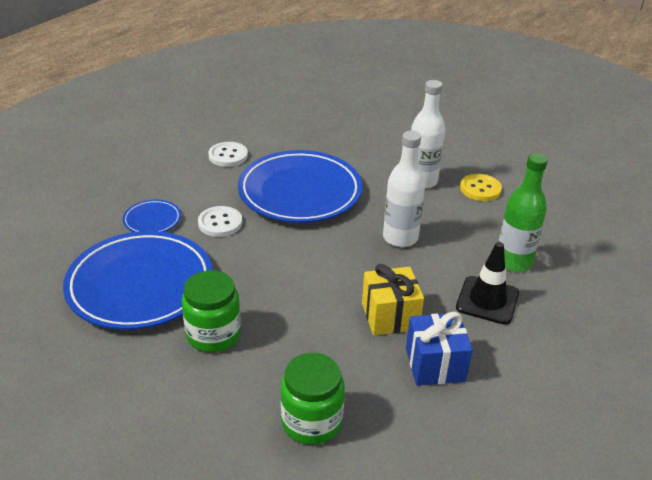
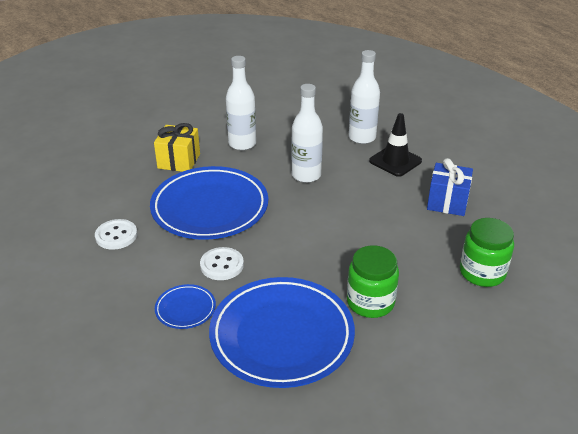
camera: 65 degrees left, 0 degrees up
(390, 316) = (391, 206): yellow gift -> yellow gift (179, 161)
(480, 189) = (272, 122): yellow button -> none
(513, 262) = (362, 137): green bottle -> white bottle

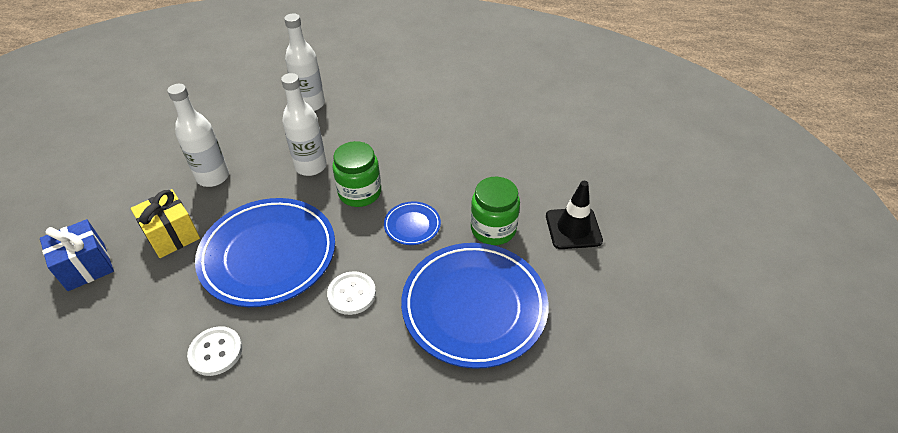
camera: 50 degrees left, 10 degrees up
(185, 309) = (376, 355): blue plate -> blue plate (412, 225)
(395, 161) = (362, 107): black traffic cone -> black traffic cone (573, 228)
(447, 202) = (440, 115): blue gift -> blue gift (86, 267)
(482, 272) = (526, 151): green jar -> green jar (359, 192)

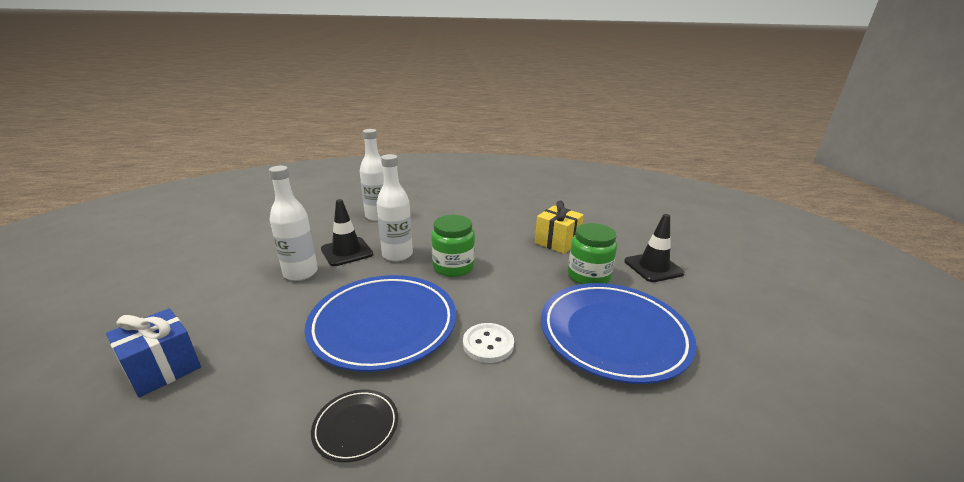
camera: 15 degrees left, 20 degrees down
(172, 235) = (268, 324): yellow gift -> yellow gift (557, 242)
(216, 352) = (356, 427): white button -> black plate
(263, 154) = (347, 252): none -> black traffic cone
(412, 225) = (515, 283): blue plate -> none

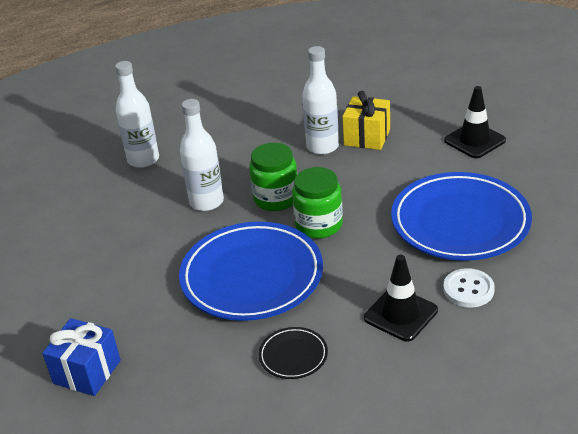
camera: 15 degrees left, 10 degrees up
(300, 273) = (121, 253): white bottle -> white bottle (322, 146)
(347, 252) = (148, 215): black traffic cone -> black traffic cone (400, 314)
(488, 344) = (357, 263): white button -> white button (468, 289)
(588, 276) = (416, 169): green jar -> green jar (319, 225)

